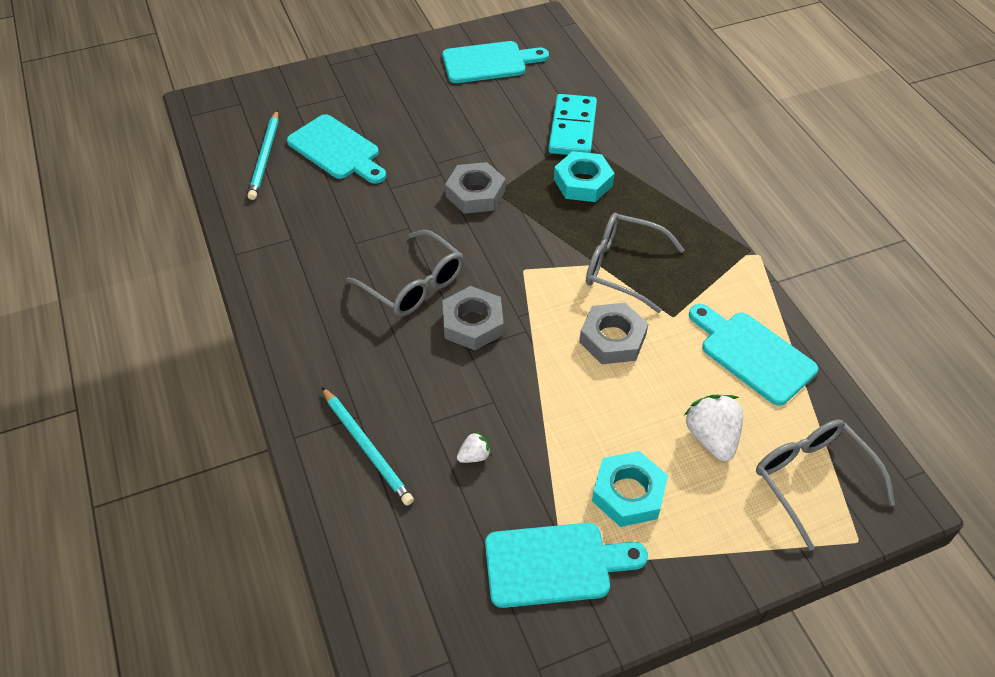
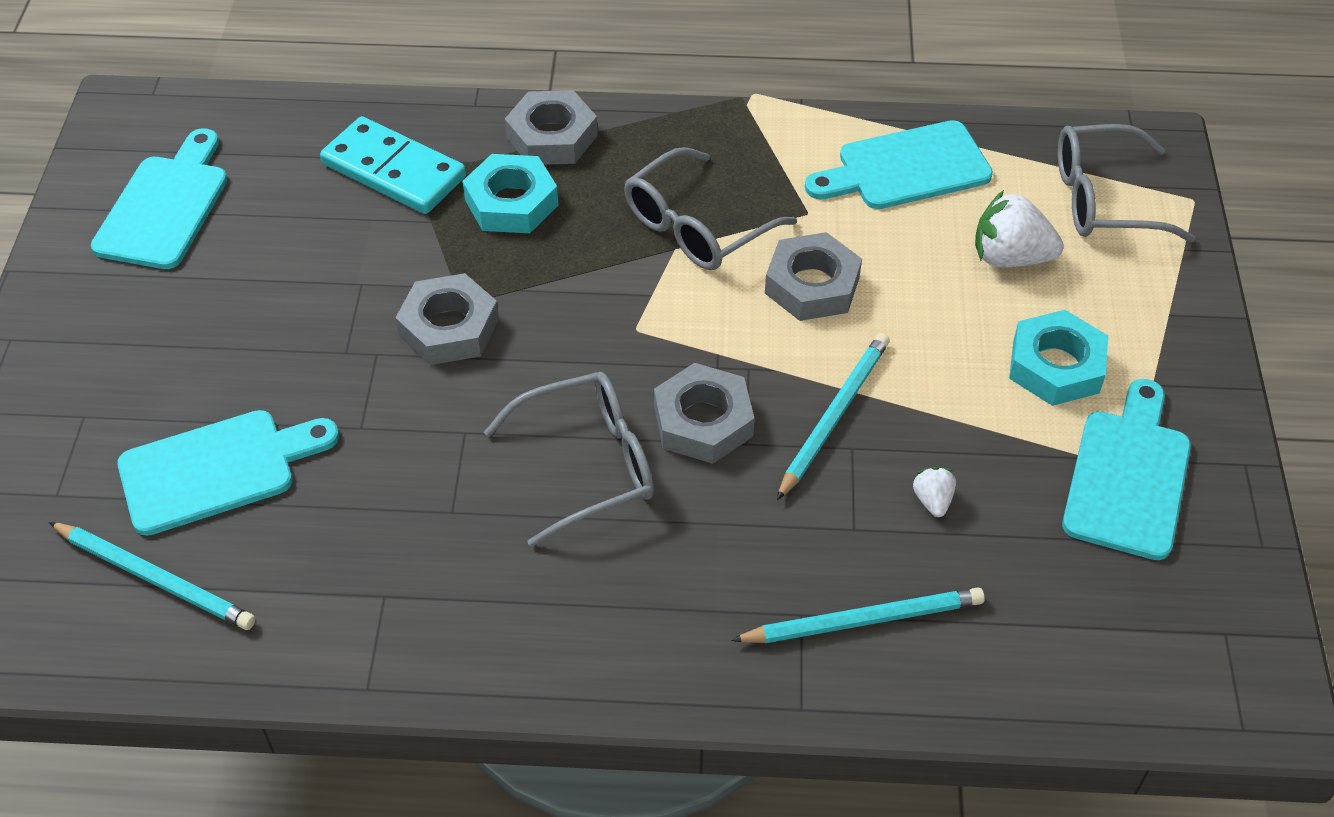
camera: 65 degrees left, 0 degrees up
(513, 384) = (834, 416): none -> turquoise pencil
(647, 179) = (552, 136): none -> grey nut

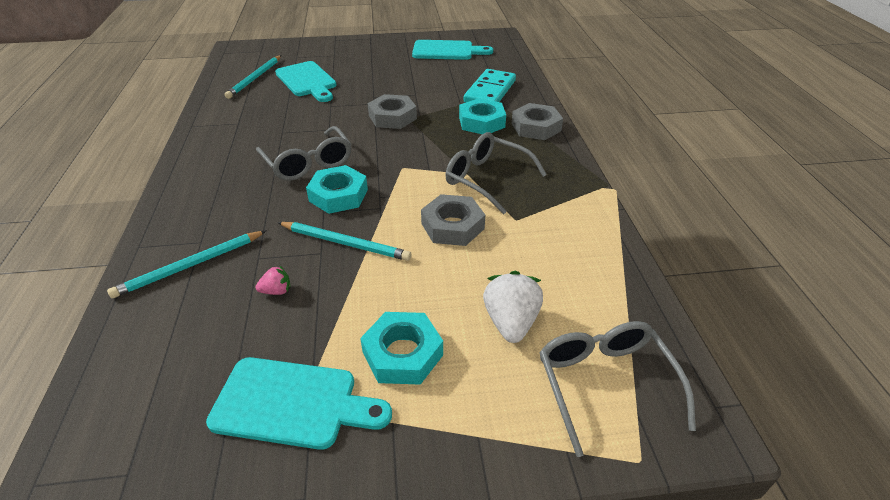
camera: 80 degrees right, 10 degrees down
(703, 421) = (338, 195): grey nut -> turquoise nut
(863, 620) = (190, 266): turquoise pencil -> turquoise pencil turned 75 degrees clockwise
(906, 168) = (581, 261): turquoise cutting board -> none
(932, 500) = (276, 291): white strawberry -> pink strawberry

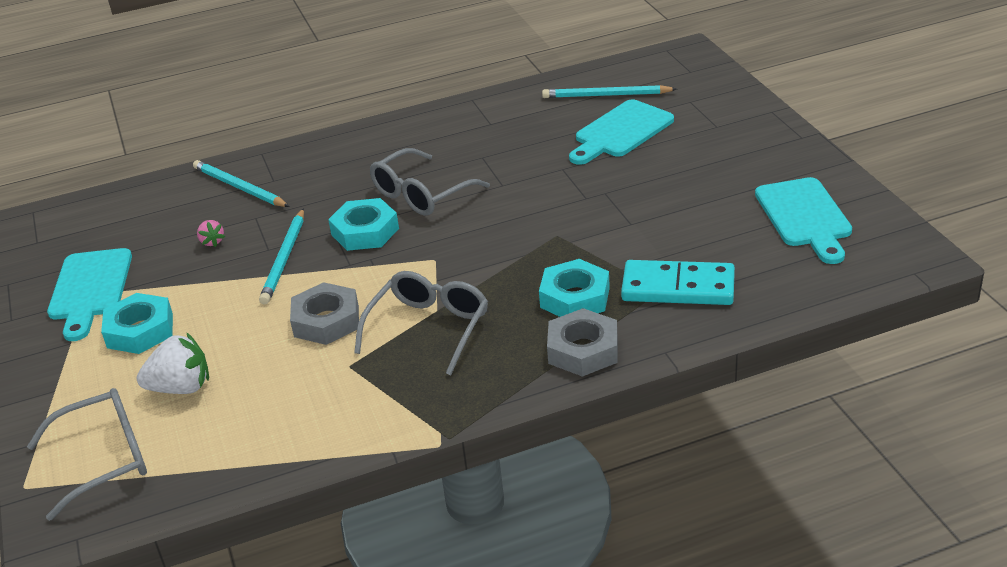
camera: 80 degrees right, 5 degrees down
(392, 117) = (554, 222): grey nut -> none

